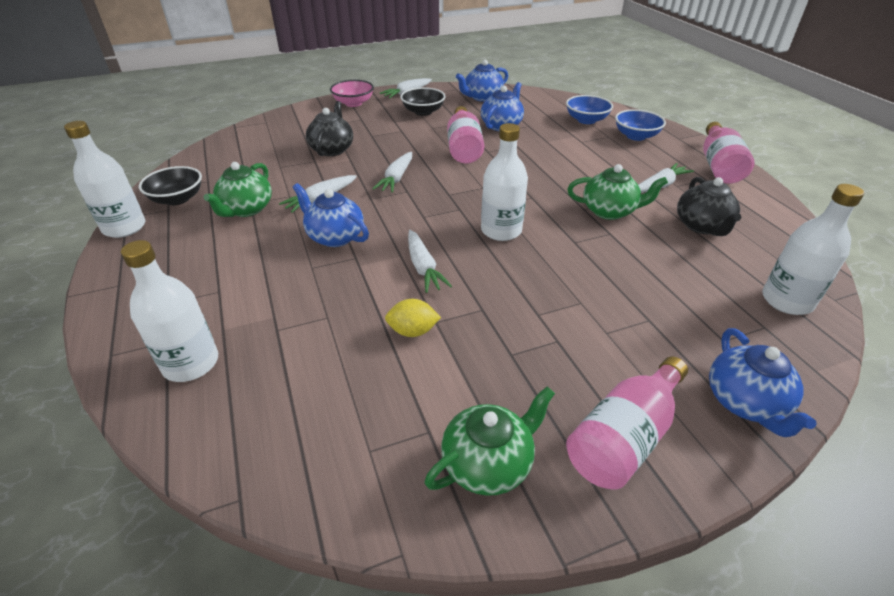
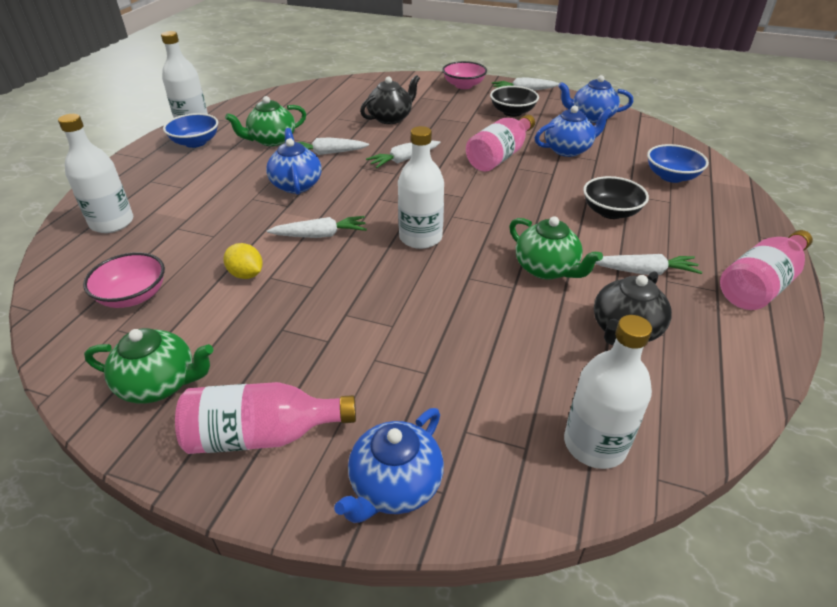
camera: 40 degrees right, 0 degrees up
(177, 199) = (244, 116): black bowl -> black bowl (610, 212)
(336, 413) = (133, 296): none -> pink bowl
(423, 267) = (320, 235): white carrot -> white carrot turned 120 degrees counterclockwise
(636, 136) = (705, 213): blue bowl -> blue bowl (195, 142)

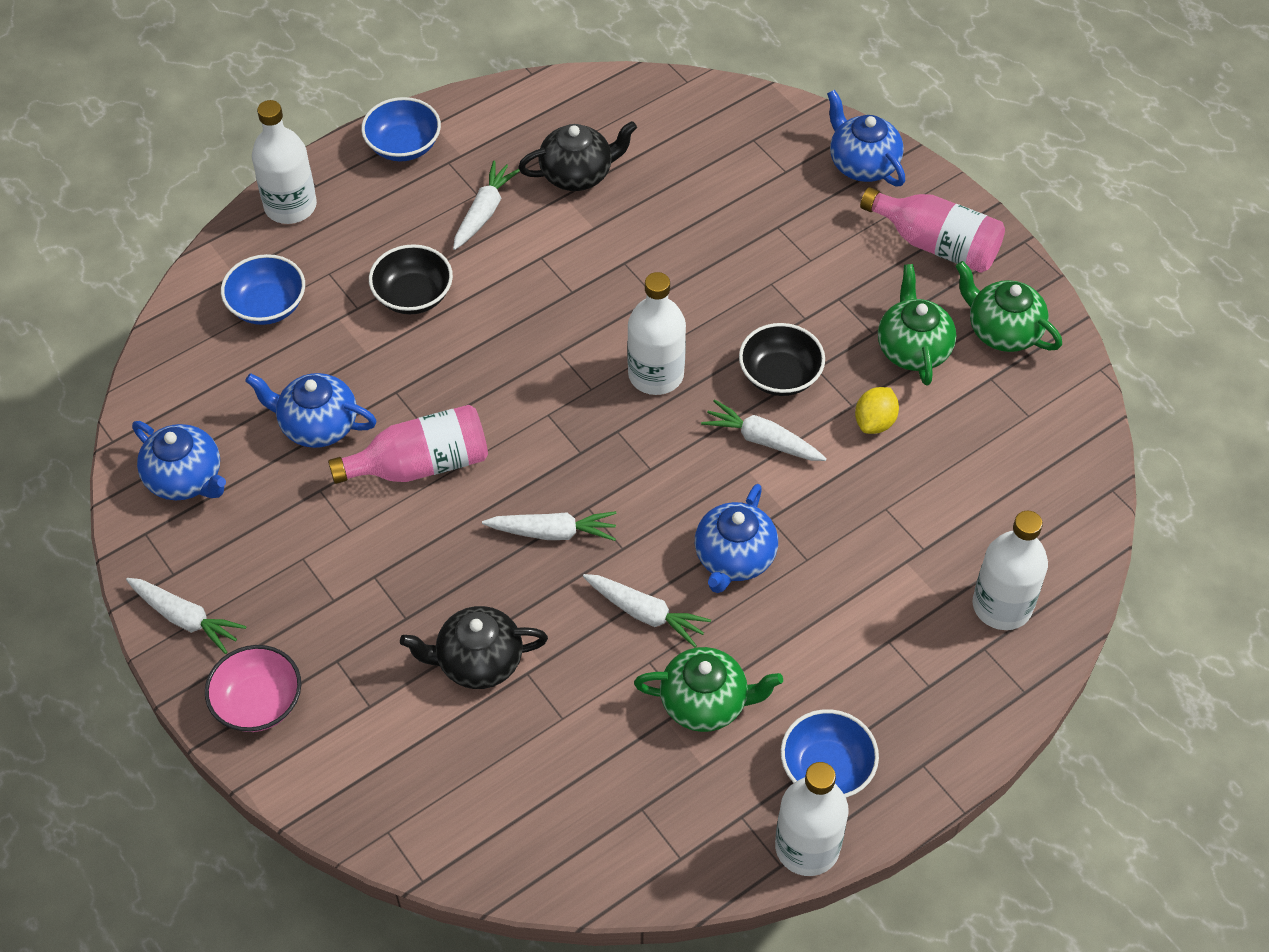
camera: 145 degrees left, 15 degrees up
(133, 296) = (1003, 453): pink bowl -> none
(246, 274) = (875, 422): yellow lemon -> yellow lemon turned 45 degrees clockwise
(395, 486) = (862, 164): blue teapot -> blue teapot turned 105 degrees counterclockwise
(512, 112) = (279, 563): black bowl -> black bowl (780, 375)
(547, 269) = (570, 264): green teapot -> green teapot (913, 348)
(595, 444) = (703, 117): white bottle -> white bottle (290, 206)
(644, 271) = (484, 212): white carrot -> white carrot turned 75 degrees clockwise
(760, 285) = (403, 146): pink bottle -> blue bowl

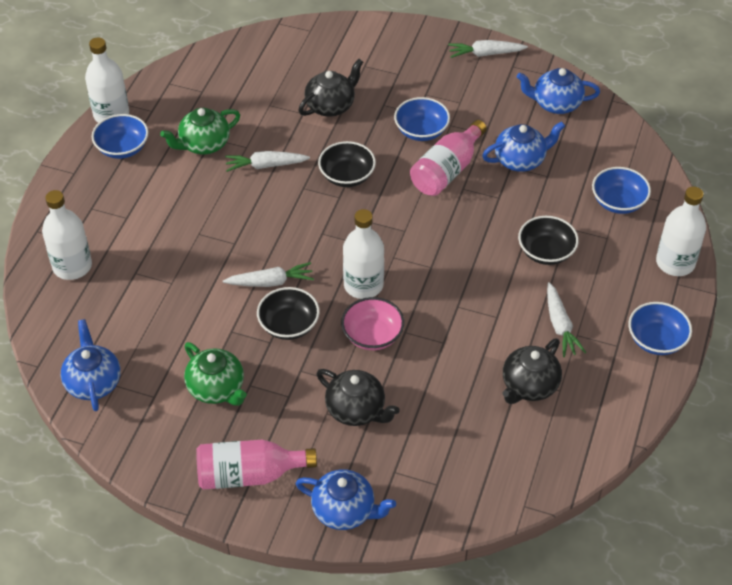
camera: 145 degrees right, 5 degrees down
(258, 703) = (416, 42): pink bowl -> pink bowl (372, 335)
(396, 543) = (421, 131): none -> blue bowl
(552, 532) = (347, 176): white carrot -> black bowl
(734, 558) = (239, 213): blue teapot -> blue teapot (93, 382)
(776, 246) = (356, 410): none -> black teapot
(875, 422) = (210, 328): yellow lemon -> none
(1002, 331) = (164, 434): green teapot -> none

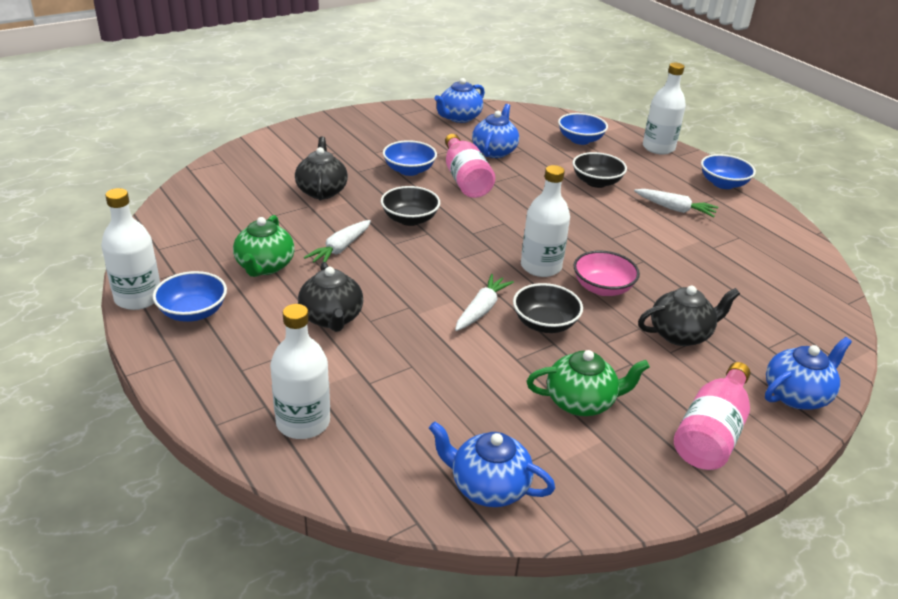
camera: 55 degrees left, 15 degrees down
(486, 54) = (372, 116): white carrot -> none
(529, 386) = (724, 246): black teapot -> black teapot (331, 318)

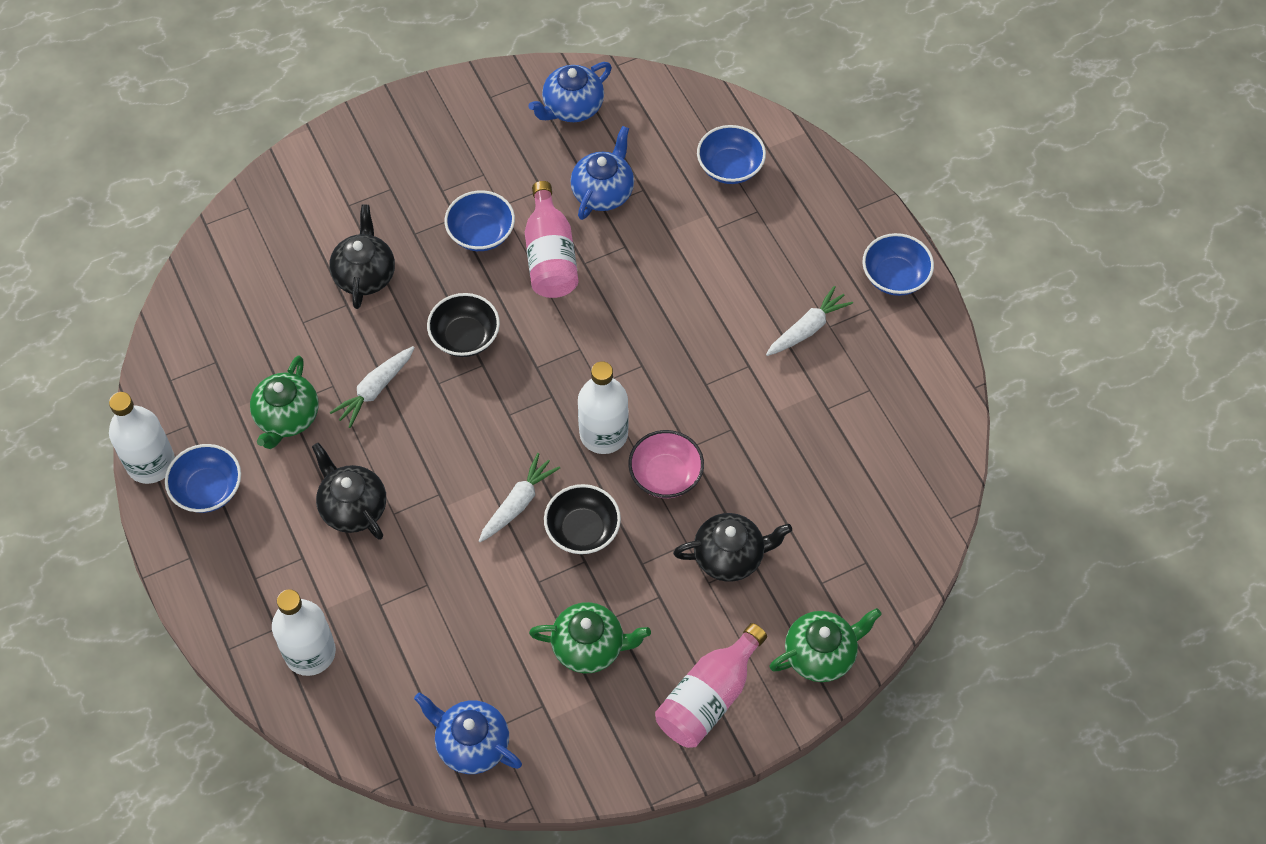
camera: 10 degrees right, 25 degrees up
(331, 318) = (353, 507): black teapot -> black teapot turned 150 degrees clockwise
(596, 182) = (722, 267): black bowl -> none
(658, 148) = (835, 189): white bottle -> none
(674, 209) = (807, 329): white carrot -> white carrot turned 75 degrees counterclockwise
(796, 395) = (821, 654): blue teapot -> green teapot

